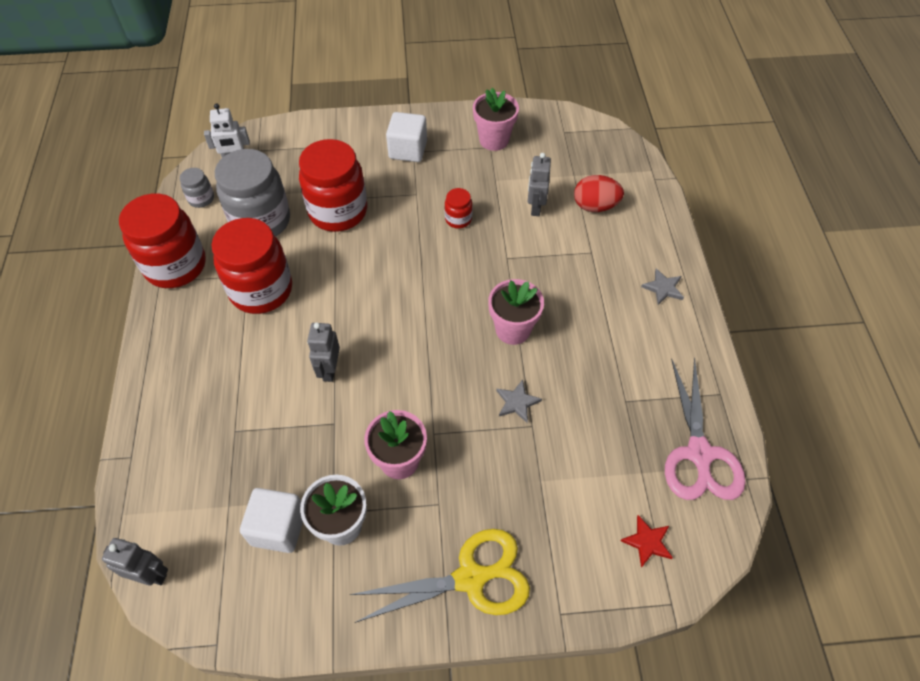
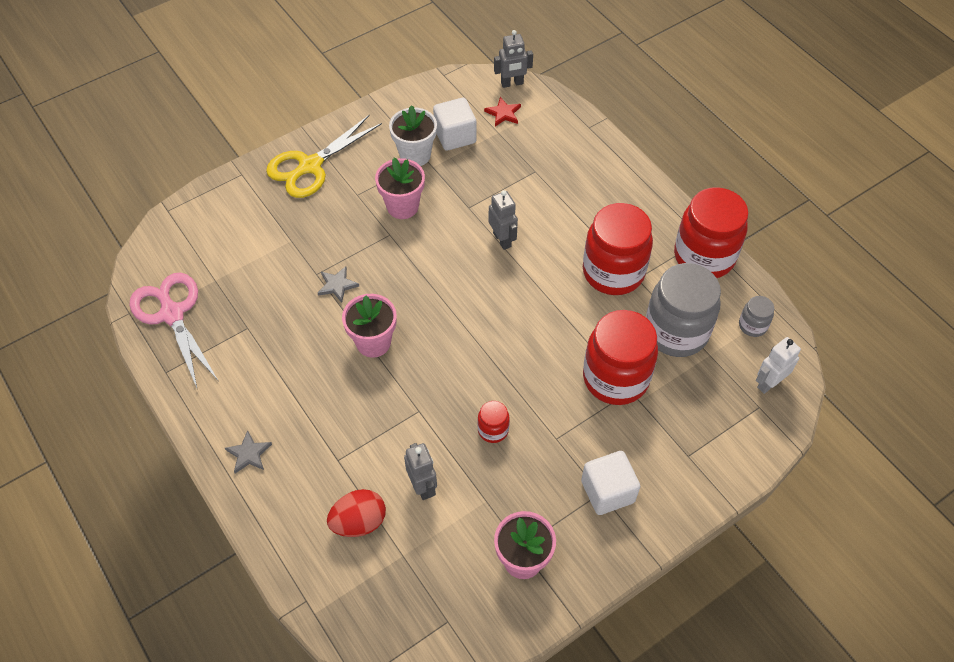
camera: 150 degrees right, 0 degrees up
(647, 542) = (196, 237): red star -> red star (503, 113)

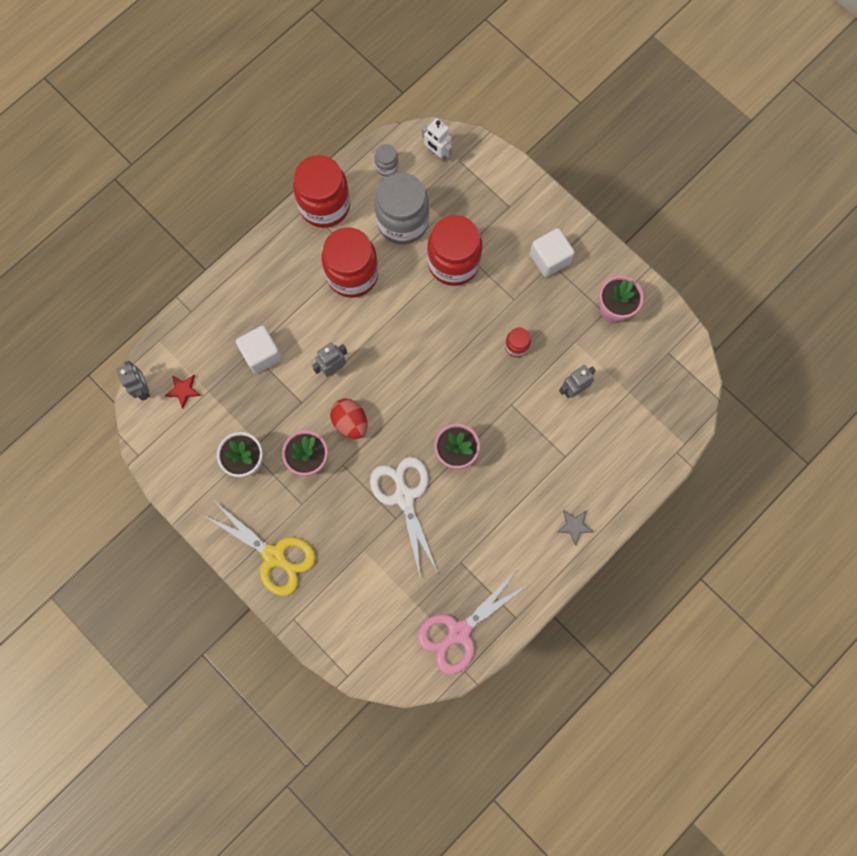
camera: 100 degrees left, 20 degrees up
(337, 285) = (404, 497): grey star -> white scissors
(359, 522) = (611, 429): red egg -> red egg (350, 422)
(455, 136) = (218, 429): white cube -> white cube (261, 354)

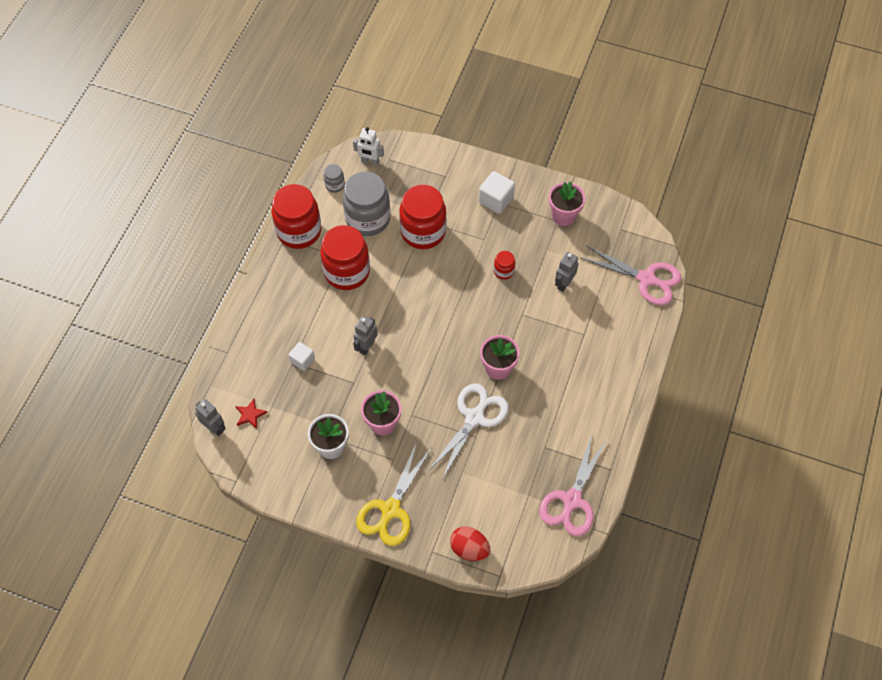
camera: 25 degrees left, 15 degrees down
(261, 354) = (302, 360): white cube -> white cube, size x0.64
(274, 556) = (390, 509): yellow scissors -> yellow scissors turned 105 degrees clockwise
(350, 422) = (401, 381): red egg -> red egg (469, 548)
(404, 497) = (474, 418): white scissors -> white scissors turned 75 degrees clockwise
(574, 526) = (618, 381): grey star -> none
(665, 423) = (646, 279): none -> pink scissors

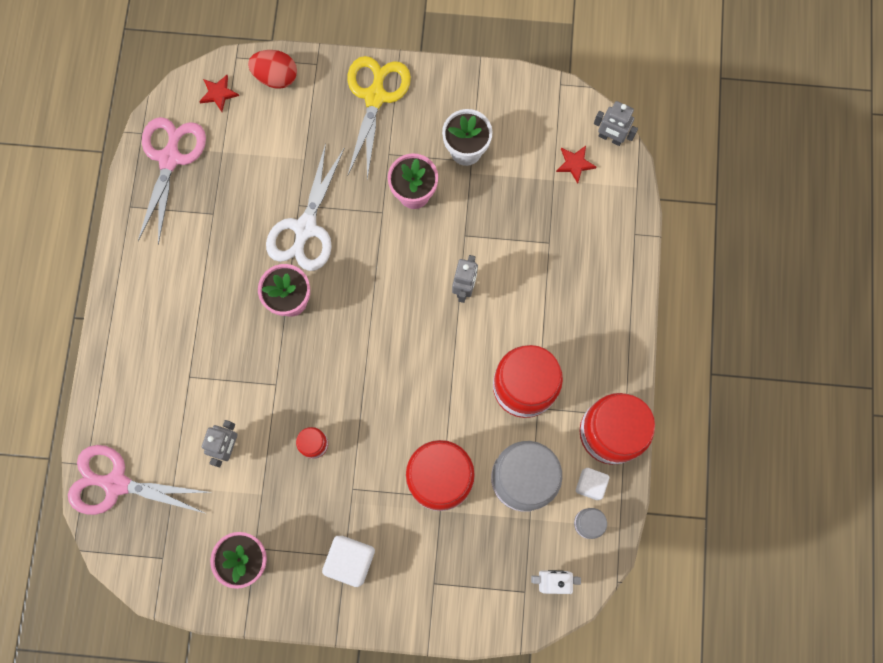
camera: 165 degrees right, 15 degrees up
(302, 360) = (537, 248): white cube -> white cube (590, 484)
(521, 546) = (218, 93): none -> red star

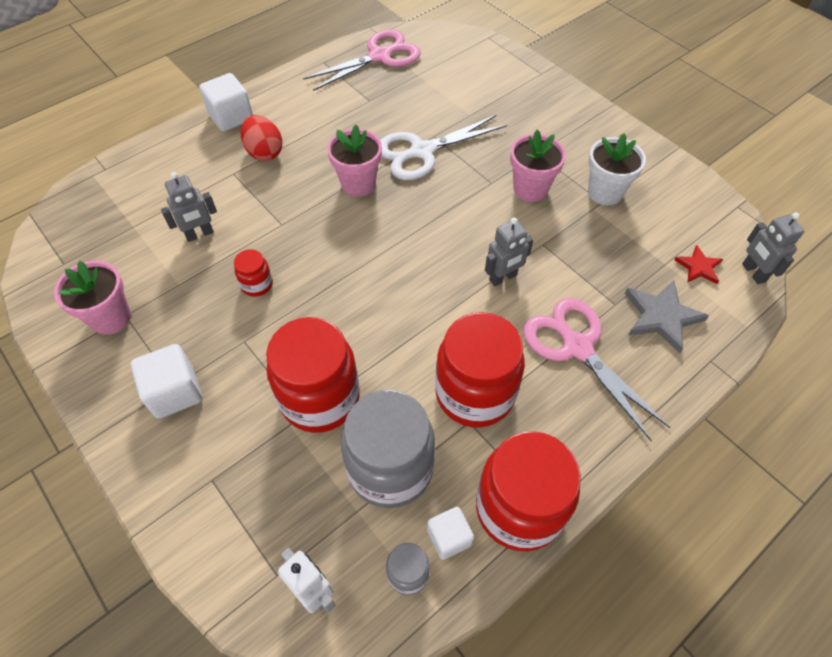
camera: 45 degrees right, 20 degrees down
(116, 483) = (104, 194): pink scissors -> pink scissors (577, 347)
(123, 329) = (231, 117): none -> white cube
(218, 93) = (453, 46): red star -> none
(276, 77) = (503, 62): red egg -> red egg (264, 152)
(375, 97) = (565, 116): yellow scissors -> none
(583, 227) = (661, 317): none -> grey star

